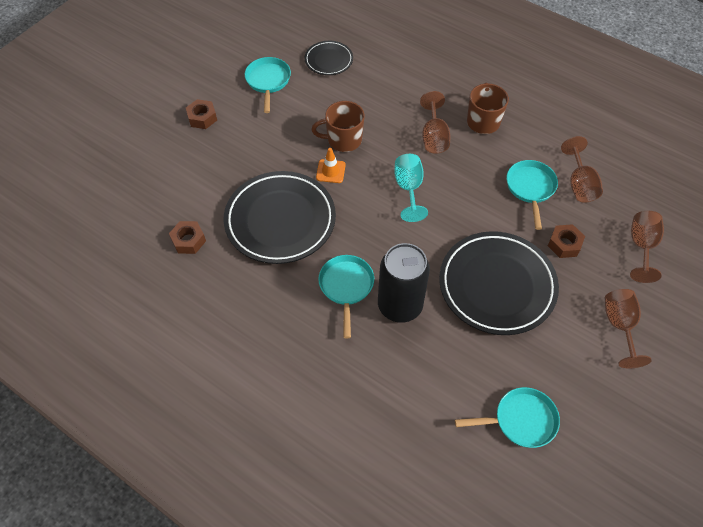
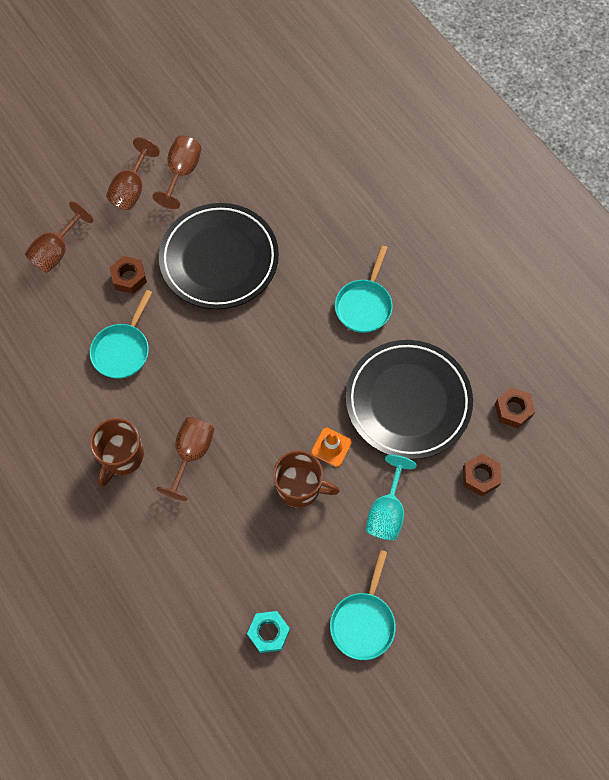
camera: 160 degrees left, 10 degrees up
(202, 118) = (465, 586): brown nut -> brown nut (480, 476)
(328, 60) = (269, 633): black plate -> turquoise nut
(400, 306) = (320, 270): black can -> none
(409, 188) = (253, 394): turquoise goblet -> turquoise goblet (387, 511)
(520, 420) = (263, 146): turquoise pan -> none
(579, 184) = (68, 337): brown goblet -> brown goblet (182, 173)

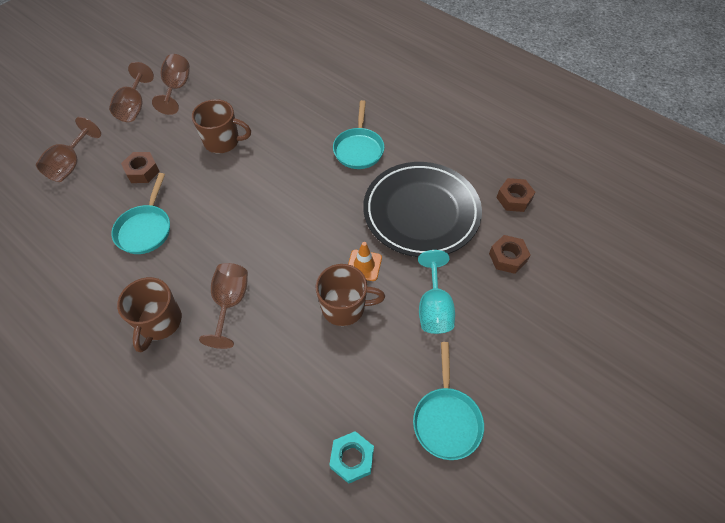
camera: 15 degrees left, 10 degrees down
(219, 259) = (223, 142): black plate -> brown mug

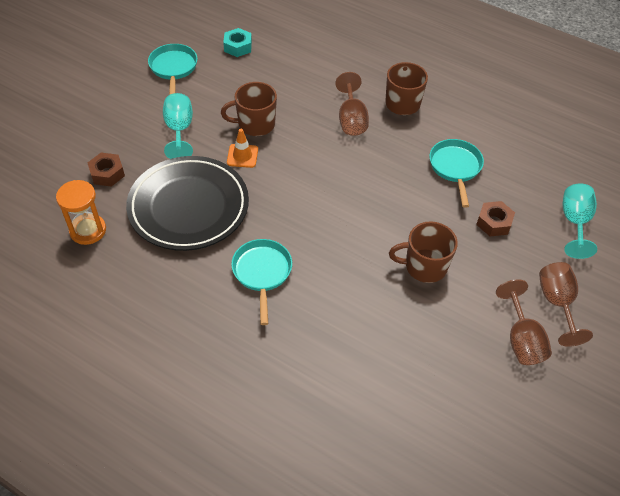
camera: 170 degrees right, 5 degrees down
(71, 165) = (574, 222): brown goblet -> turquoise goblet
(514, 199) = (88, 230): brown nut -> orange hourglass

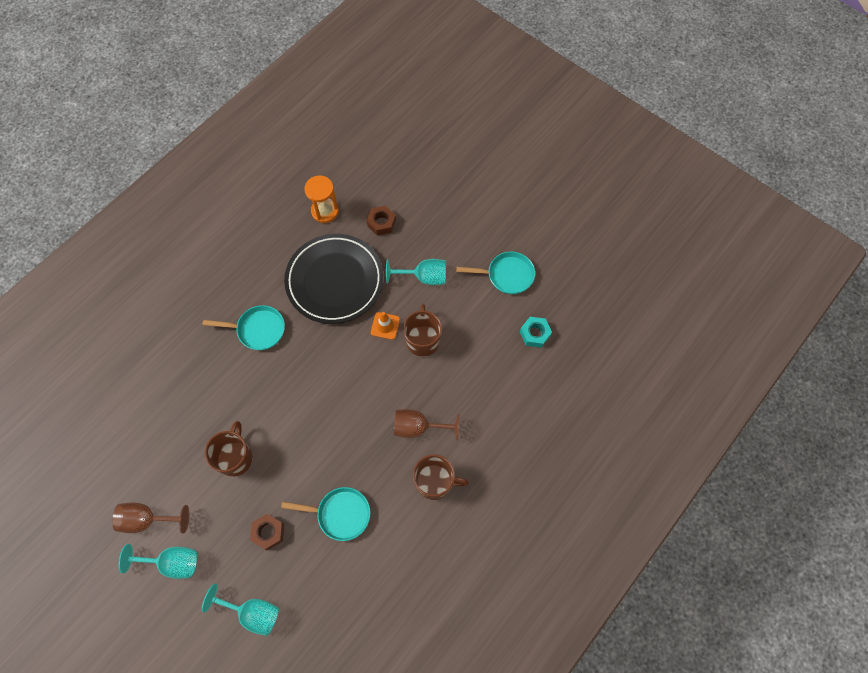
camera: 100 degrees right, 15 degrees up
(557, 303) = (172, 562): brown goblet -> turquoise goblet

